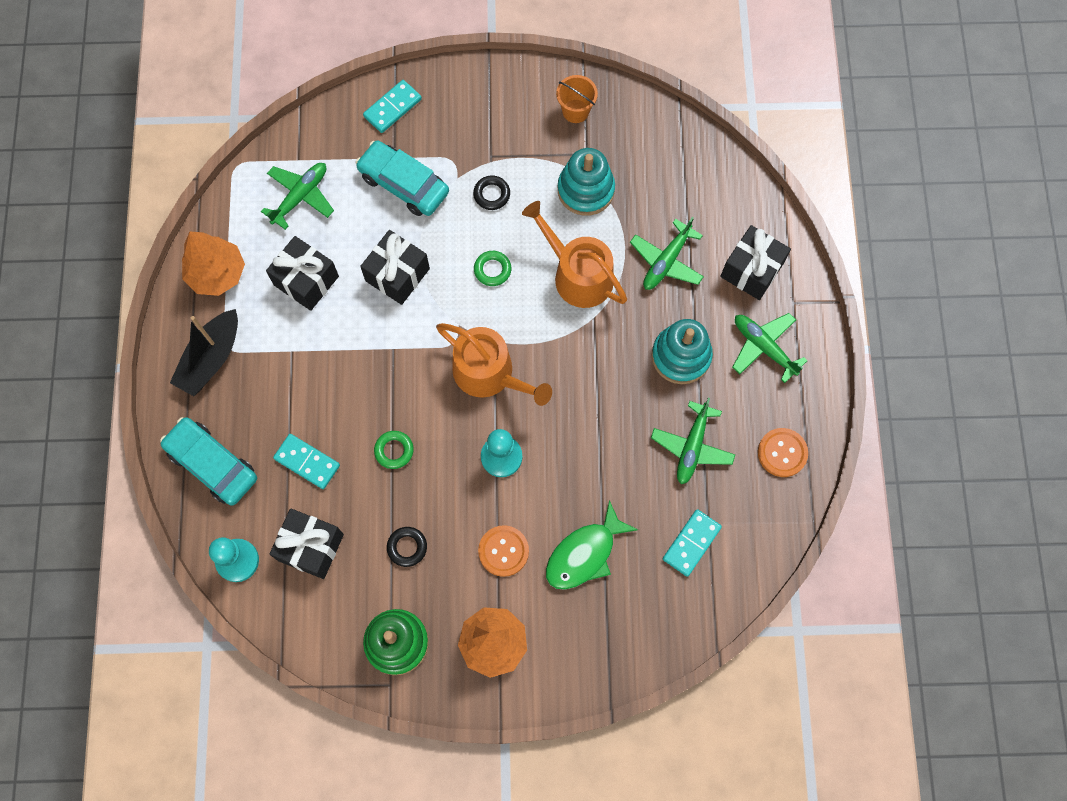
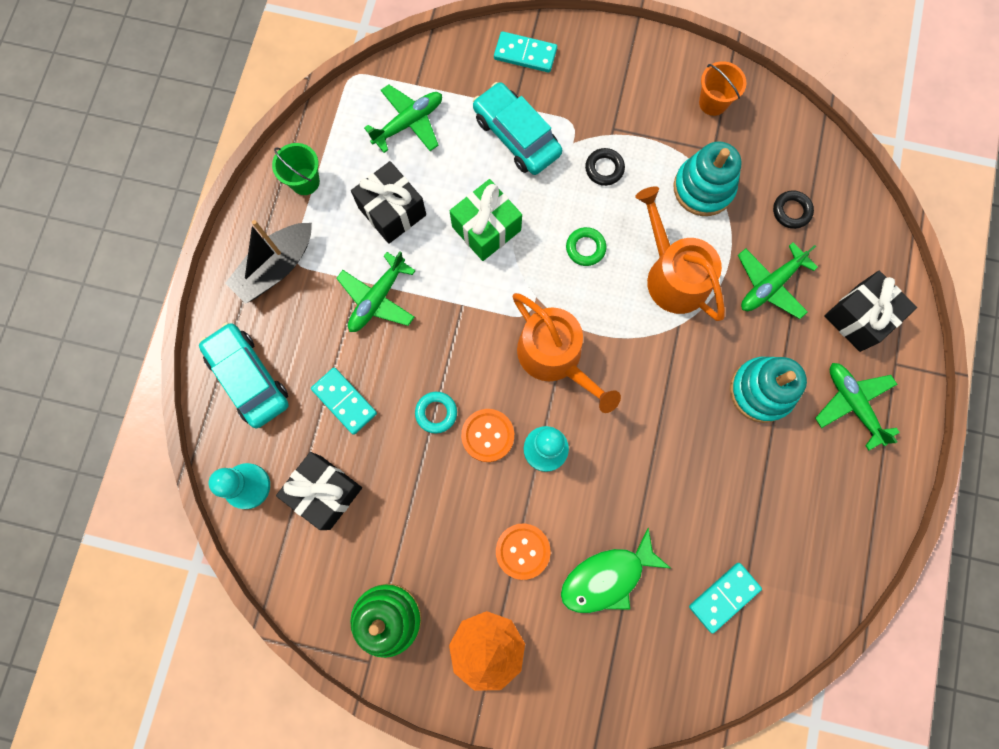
camera: 15 degrees right, 5 degrees up
(217, 273) = (305, 181): orange tree -> green bucket
(392, 108) = (525, 54): turquoise domino -> turquoise domino turned 45 degrees clockwise
(394, 450) = (436, 413): green ring -> turquoise ring
(397, 275) = (486, 228): black gift -> green gift
(407, 547) = (423, 519): black ring -> black ring (791, 211)
(692, 447) = (749, 492): green plane -> green plane (377, 299)
(782, 453) = (845, 524): orange button -> orange button (487, 435)

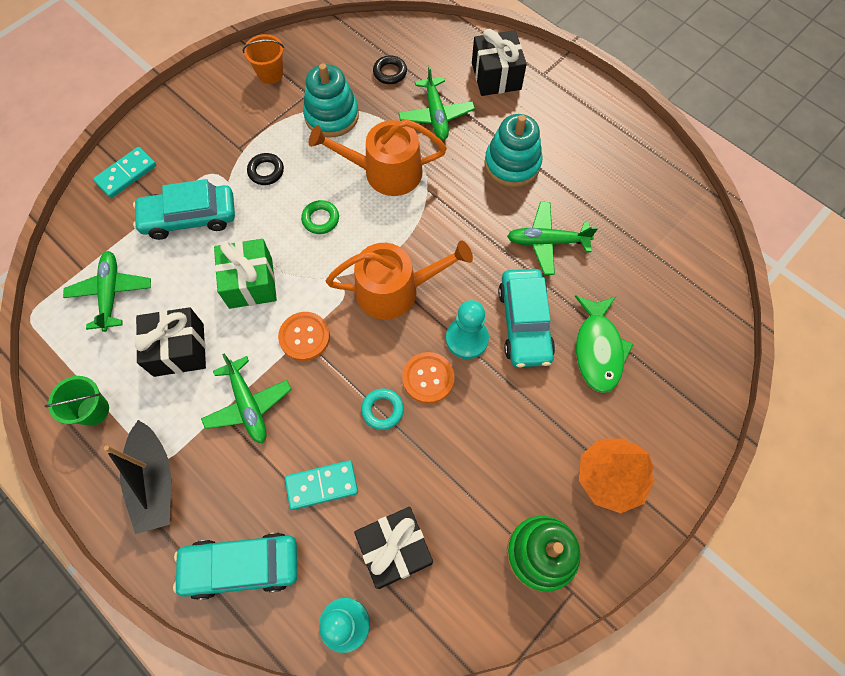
camera: 60 degrees left, 10 degrees down
(522, 551) = (542, 403): orange button -> orange button (304, 337)
(592, 494) = (524, 323): none -> turquoise car
(724, 597) = (656, 274): turquoise domino -> none
(852, 404) = (556, 114): green plane -> green plane (547, 242)

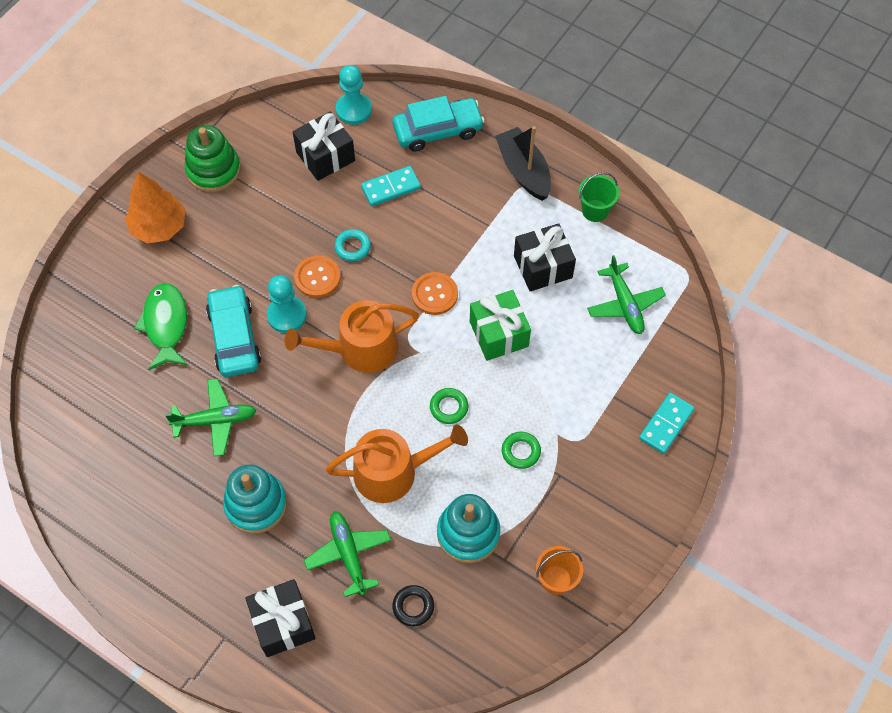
camera: 170 degrees right, 5 degrees down
(189, 217) = (581, 388): turquoise car -> none
(248, 405) = (467, 234): green plane -> none
(266, 171) = (521, 451): black ring -> green ring

